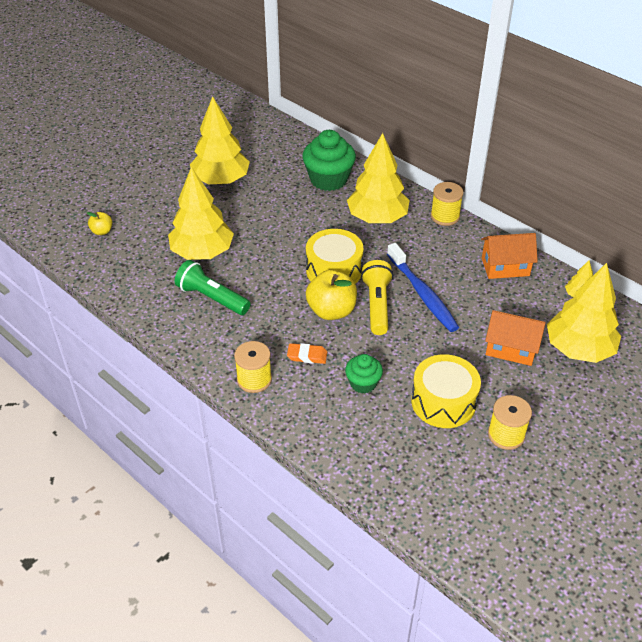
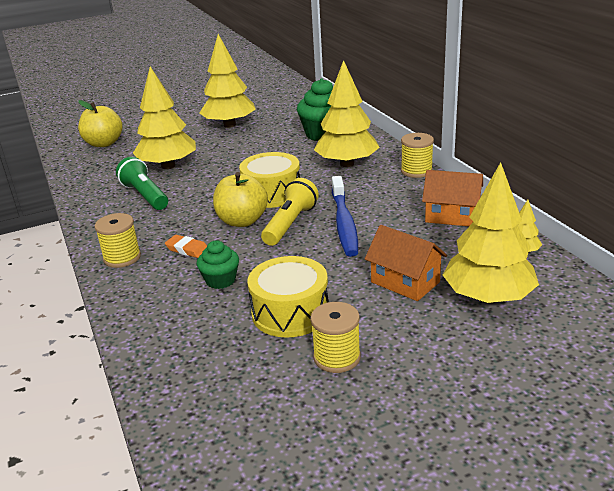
camera: 25 degrees right, 15 degrees down
(102, 231) = (104, 143): yellow apple -> yellow apple, size x1.95

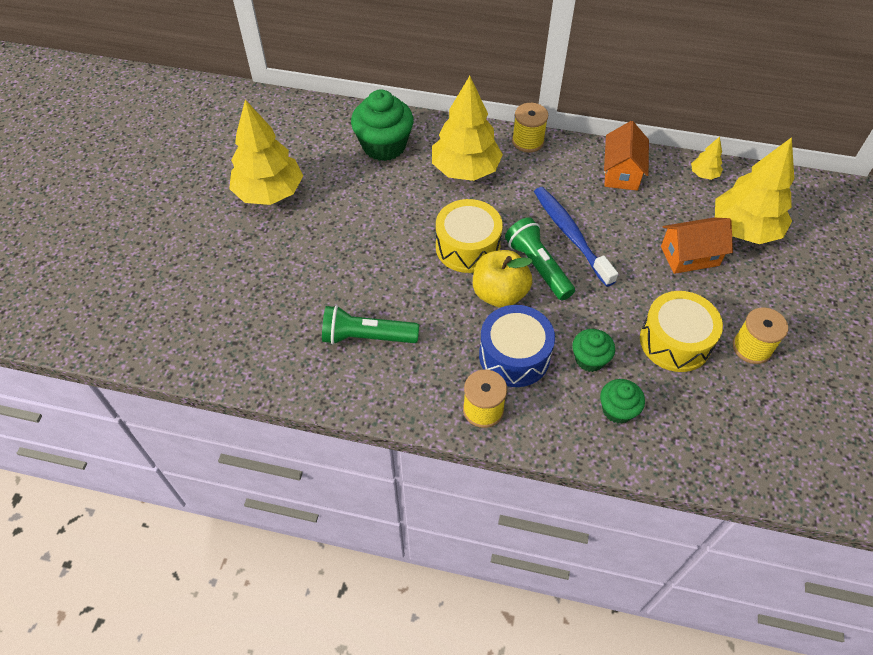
camera: 55 degrees left, 25 degrees up
(104, 143) = (178, 313): yellow apple -> none
(168, 166) = (315, 288): yellow tree -> none
(180, 313) = (617, 410): none -> green cupcake
(187, 249) = (514, 356): orange eraser -> blue drum
(290, 224) = (538, 267): yellow flashlight -> green flashlight
(344, 223) = (570, 235): blue toothbrush -> blue toothbrush turned 150 degrees counterclockwise
(451, 216) = (621, 172): orange house -> orange house turned 45 degrees counterclockwise

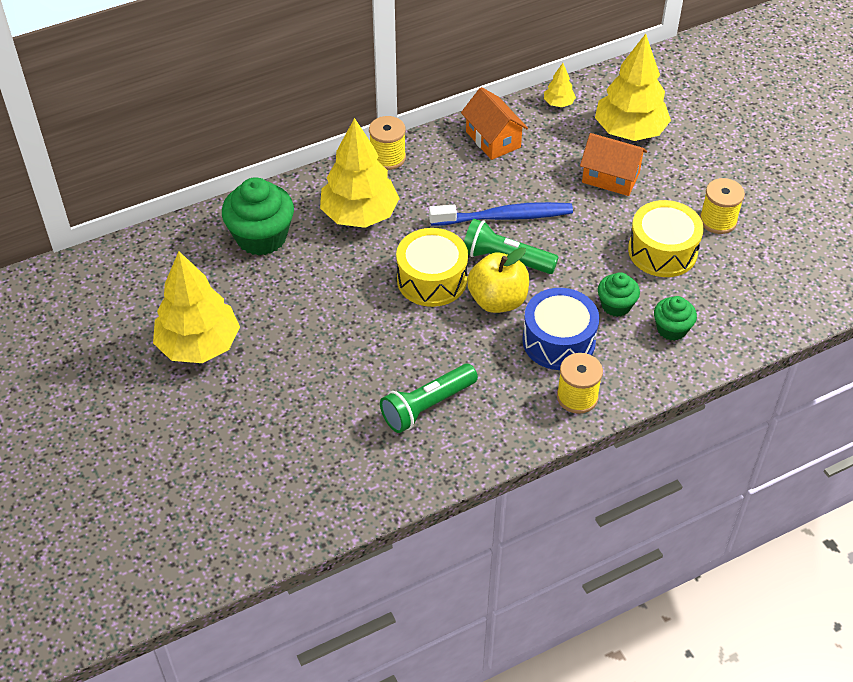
camera: 40 degrees left, 5 degrees down
(570, 235) = (504, 217): blue toothbrush -> blue toothbrush turned 150 degrees clockwise
(689, 256) = (610, 177): orange house -> orange house turned 75 degrees clockwise

